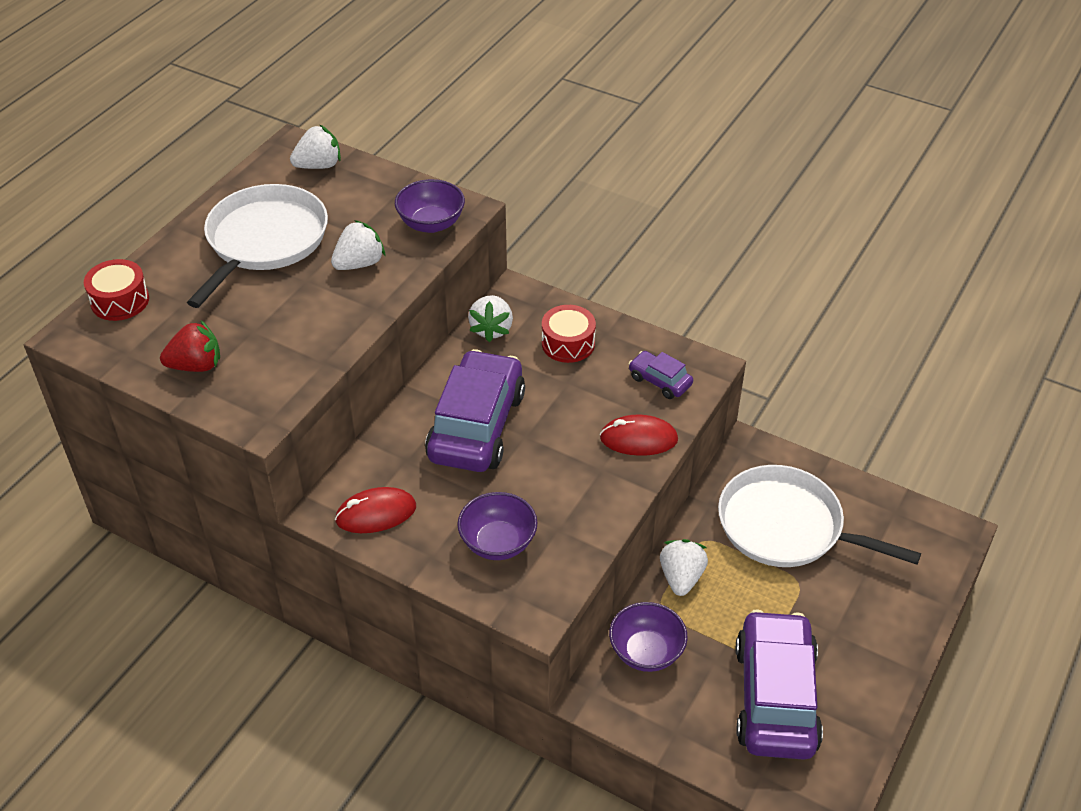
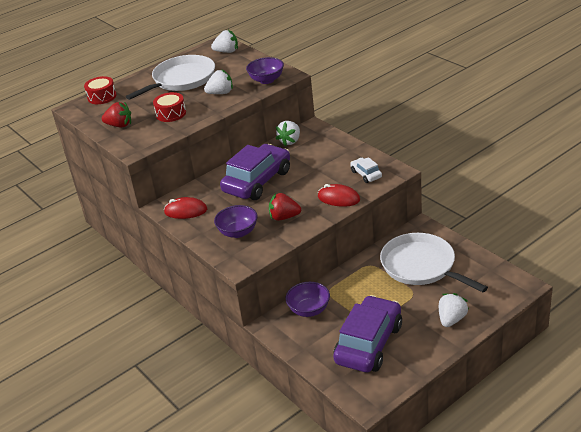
camera: 25 degrees right, 10 degrees down
(564, 495) = (284, 217): none -> red strawberry
(568, 343) = (326, 152): red drum -> red drum (171, 114)
(660, 381) = (366, 174): purple car -> white car
(681, 578) = (347, 280): white strawberry -> white strawberry (451, 319)

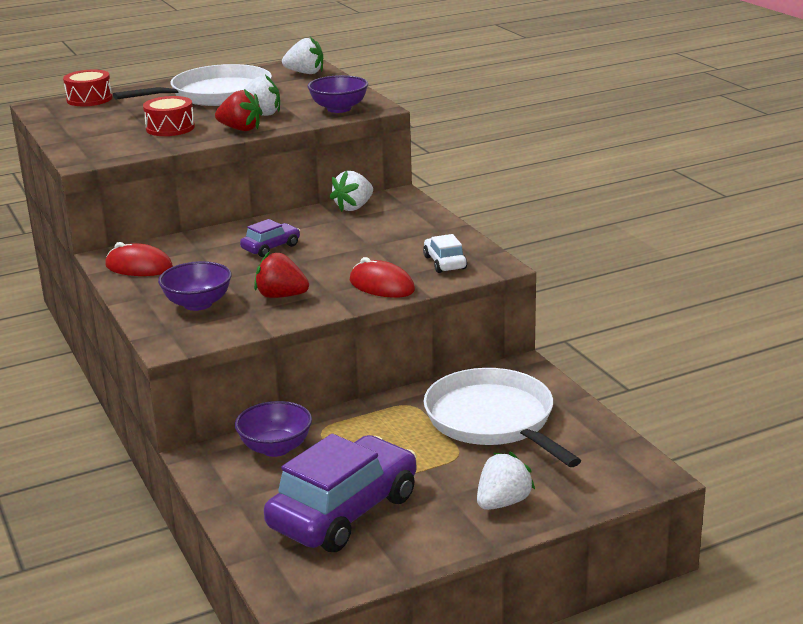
camera: 10 degrees right, 10 degrees down
(119, 125) = (87, 131): red strawberry -> red strawberry (240, 129)
(257, 181) = (271, 247): purple car -> purple car, size x0.46

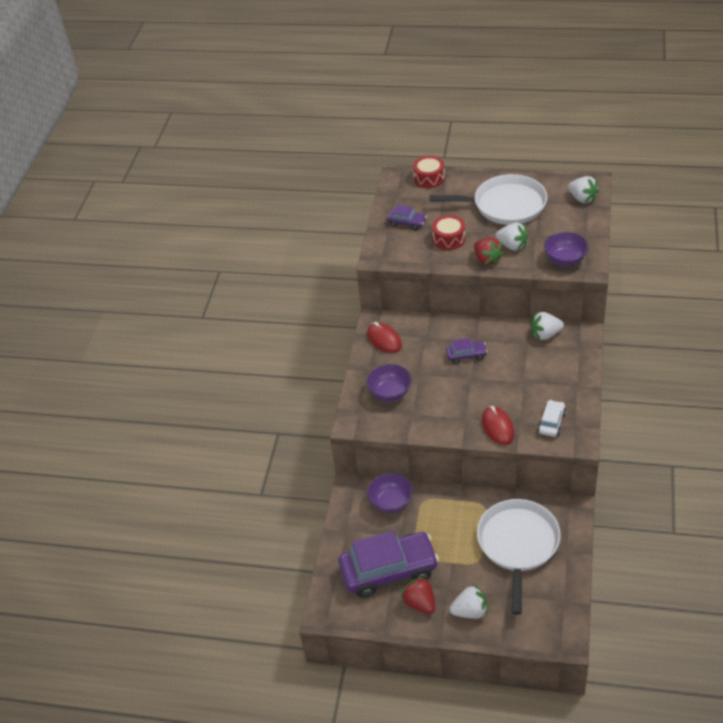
camera: 40 degrees right, 20 degrees up
(96, 130) = (407, 223): none -> purple car
(281, 296) = (437, 408): red strawberry -> red strawberry (420, 603)

